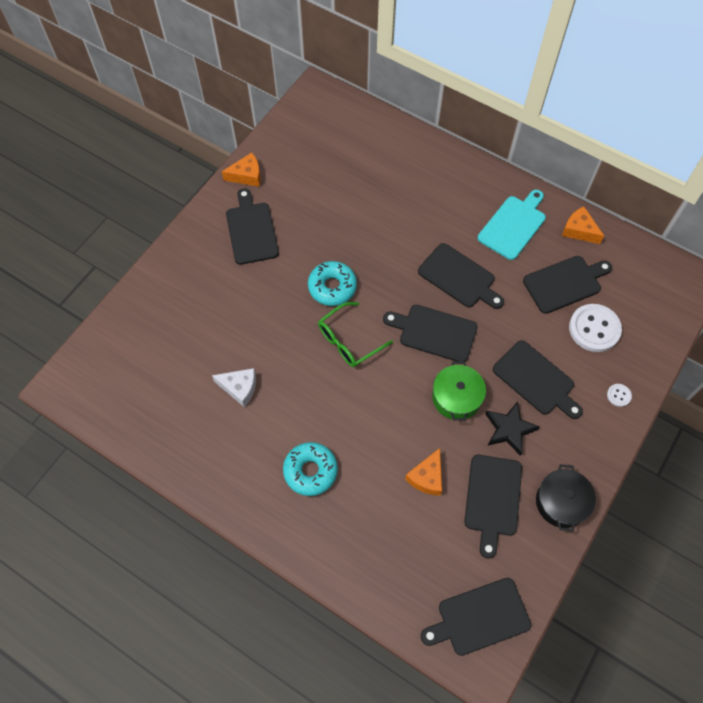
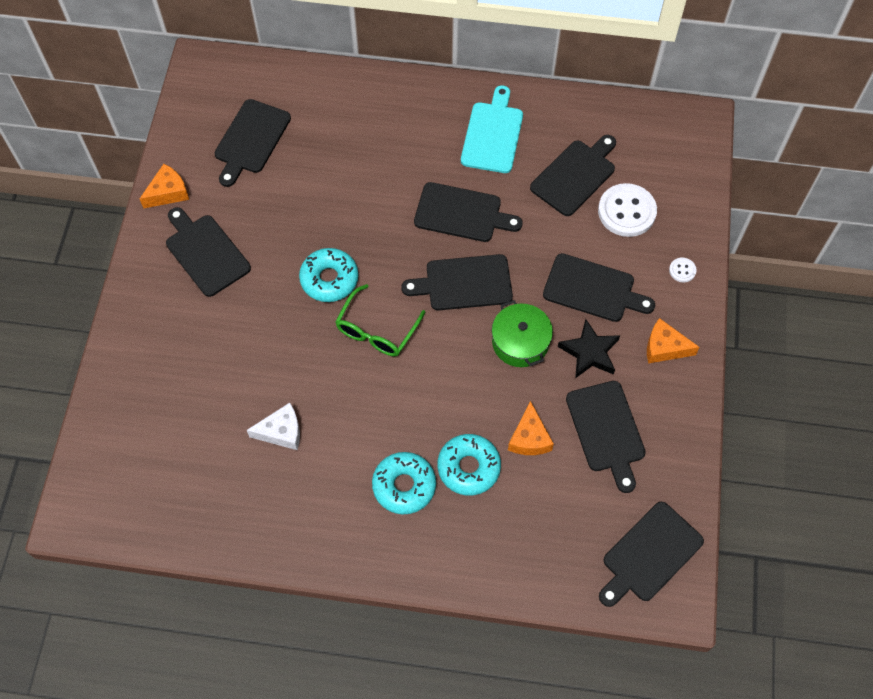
camera: 25 degrees left, 0 degrees up
(326, 160) = (251, 140): none -> black cutting board
(367, 479) = (468, 467): none -> turquoise donut
(561, 502) = (676, 403): black pot -> none
(579, 230) = (563, 113): orange cheese -> orange cheese (664, 347)

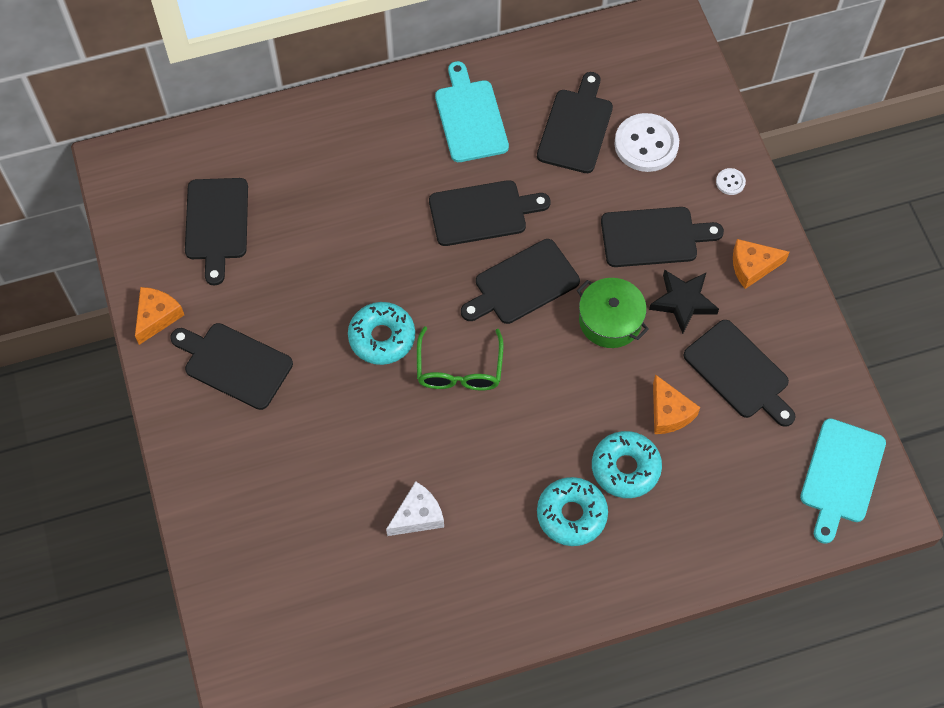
camera: 25 degrees left, 0 degrees up
(649, 554) = (841, 475): black cutting board -> turquoise cutting board

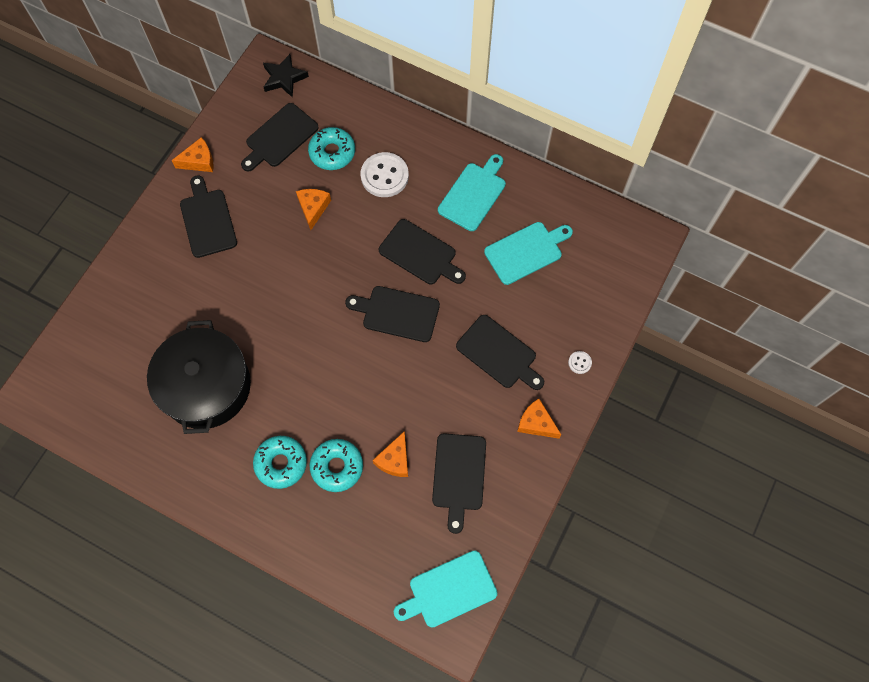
camera: 45 degrees right, 5 degrees up
(330, 260) = (313, 208): none -> orange cheese
(382, 337) = (293, 274): turquoise donut -> turquoise donut (332, 152)
(418, 516) = (206, 386): white cheese -> black pot
(459, 369) = (313, 328): green glasses -> none
(576, 127) = (526, 251): black cutting board -> turquoise cutting board
(610, 320) = (421, 378): green pot -> none
(646, 144) = (555, 296): white button -> white button (384, 176)
(683, 302) = (473, 406): black star -> black star (284, 78)

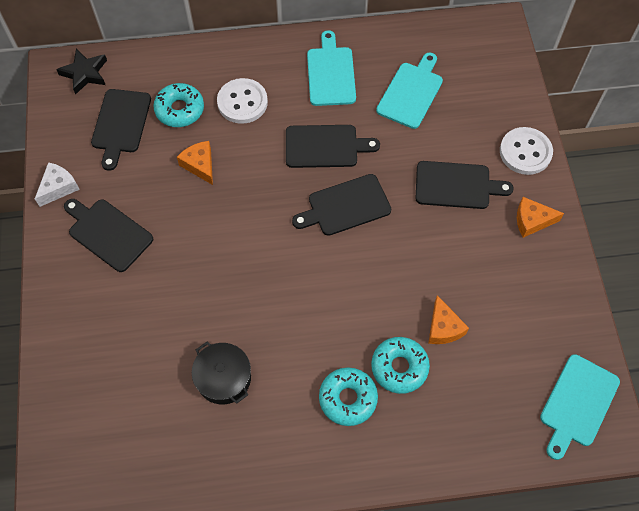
camera: 35 degrees left, 5 degrees down
(199, 161) = (58, 187): orange cheese -> white cheese
(206, 386) = (223, 378): black pot -> black pot, size x0.54
(459, 476) = (506, 304): black cutting board -> none
(579, 363) = (525, 152): white button -> white button, size x2.23

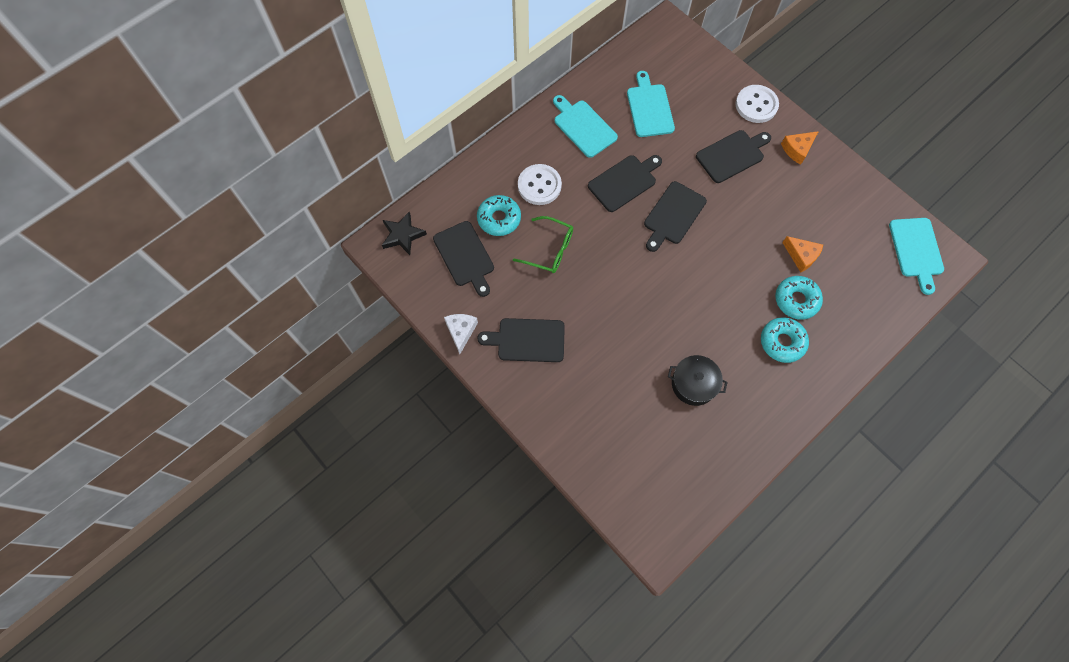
camera: 35 degrees left, 5 degrees up
(200, 165) = (549, 250): orange cheese -> green glasses

